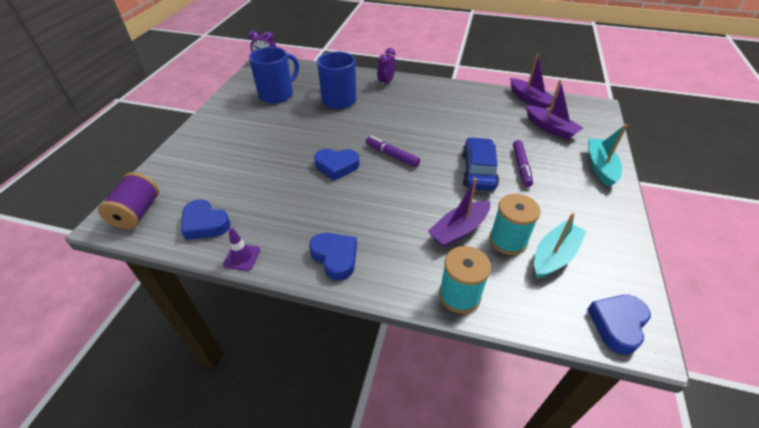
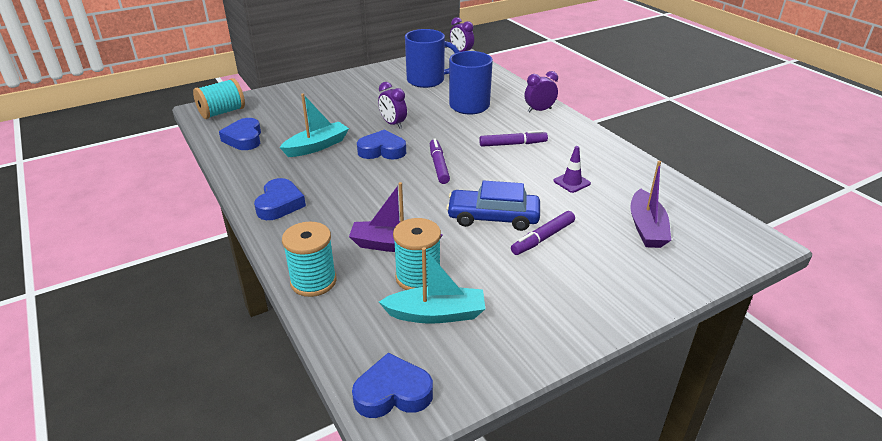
camera: 45 degrees right, 10 degrees down
(137, 213) = (222, 112): purple spool -> turquoise spool
(242, 257) = (231, 169): purple traffic cone -> purple traffic cone (571, 182)
(309, 141) = (393, 124): none -> purple clock
(336, 166) = (382, 150): blue heart -> blue heart turned 135 degrees clockwise
(409, 114) = (513, 144): none -> purple marker
(478, 171) = (493, 217): blue car -> blue car turned 135 degrees counterclockwise
(529, 99) = (675, 193): purple boat -> none
(600, 167) = (635, 289): turquoise boat -> turquoise boat (317, 146)

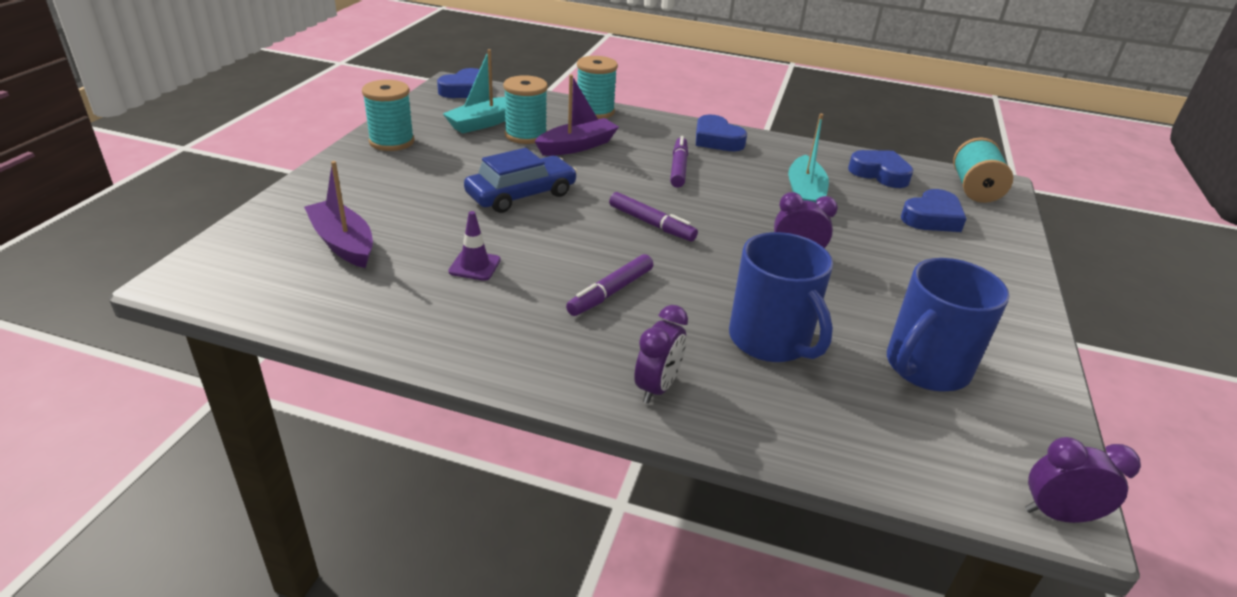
camera: 135 degrees right, 0 degrees up
(382, 150) = (738, 216): blue heart -> blue heart (932, 218)
(543, 238) = (452, 194): purple marker -> purple marker (678, 168)
(550, 325) = (392, 142): none -> turquoise spool

